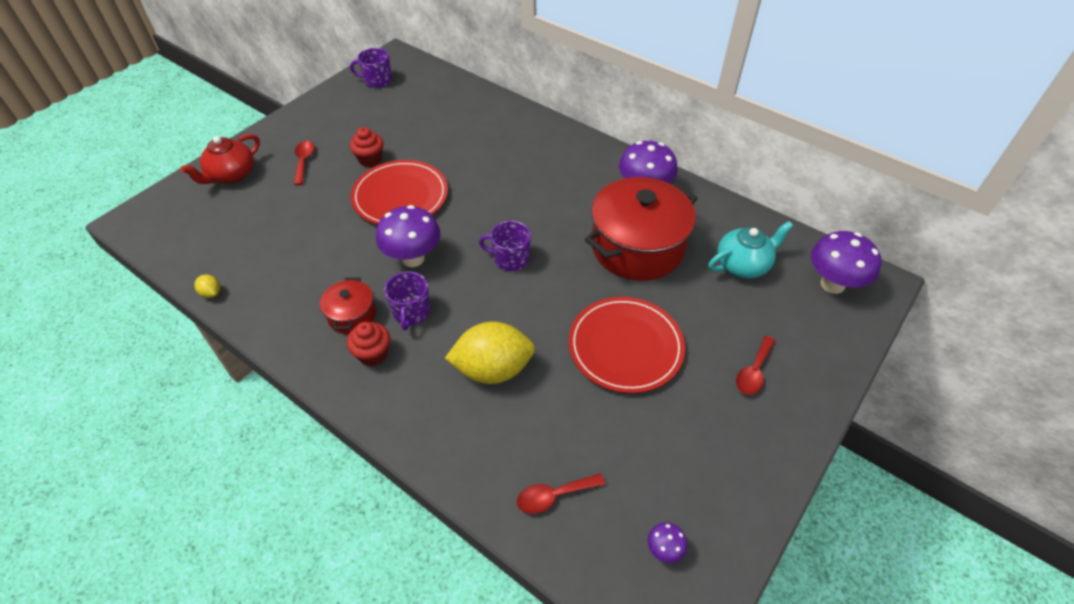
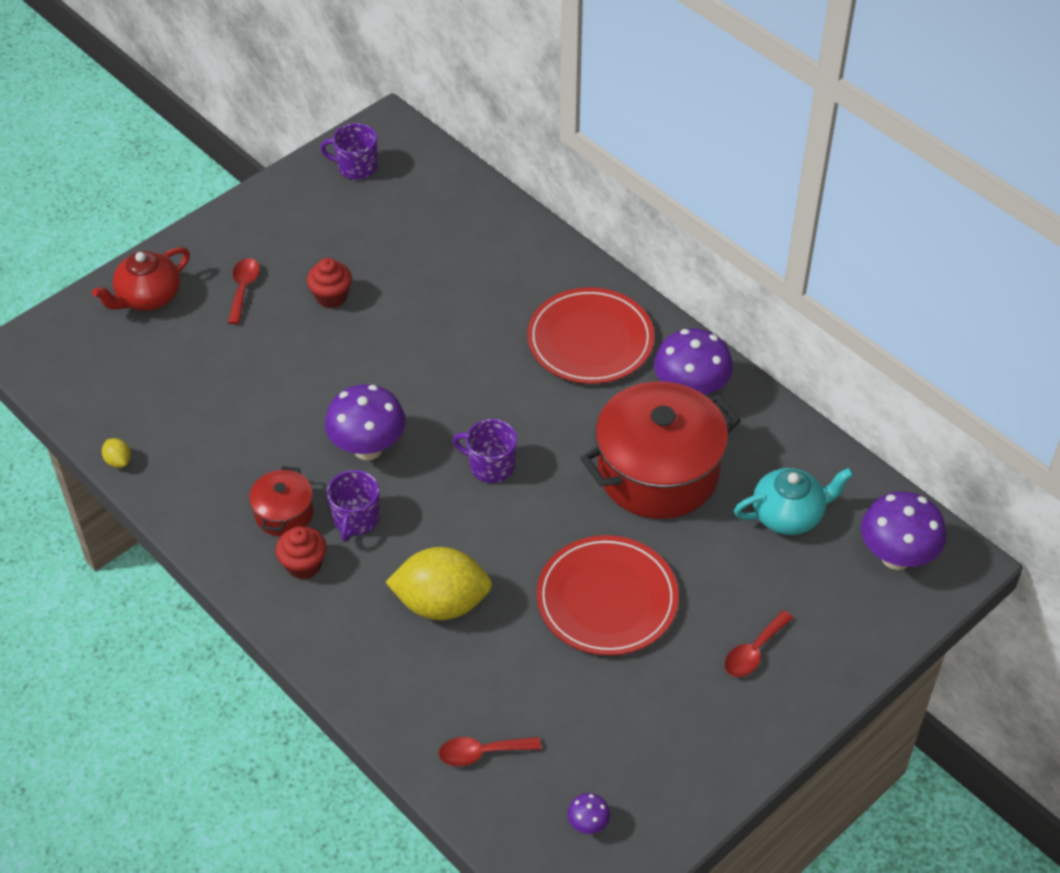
camera: 10 degrees right, 0 degrees up
(400, 196) = (364, 358): red plate -> red plate (590, 340)

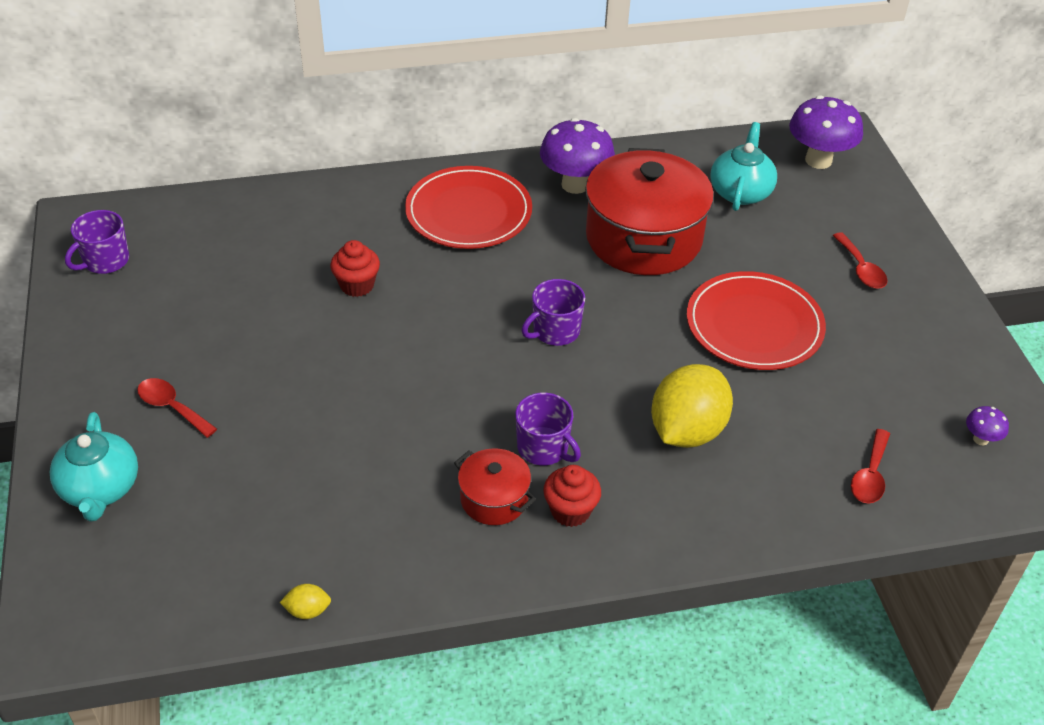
camera: 60 degrees left, 5 degrees down
(148, 297) = (100, 489): red teapot -> turquoise teapot
(331, 297) = (252, 348): red cupcake -> red cupcake (357, 285)
(368, 448) = (465, 403): purple mushroom -> none

